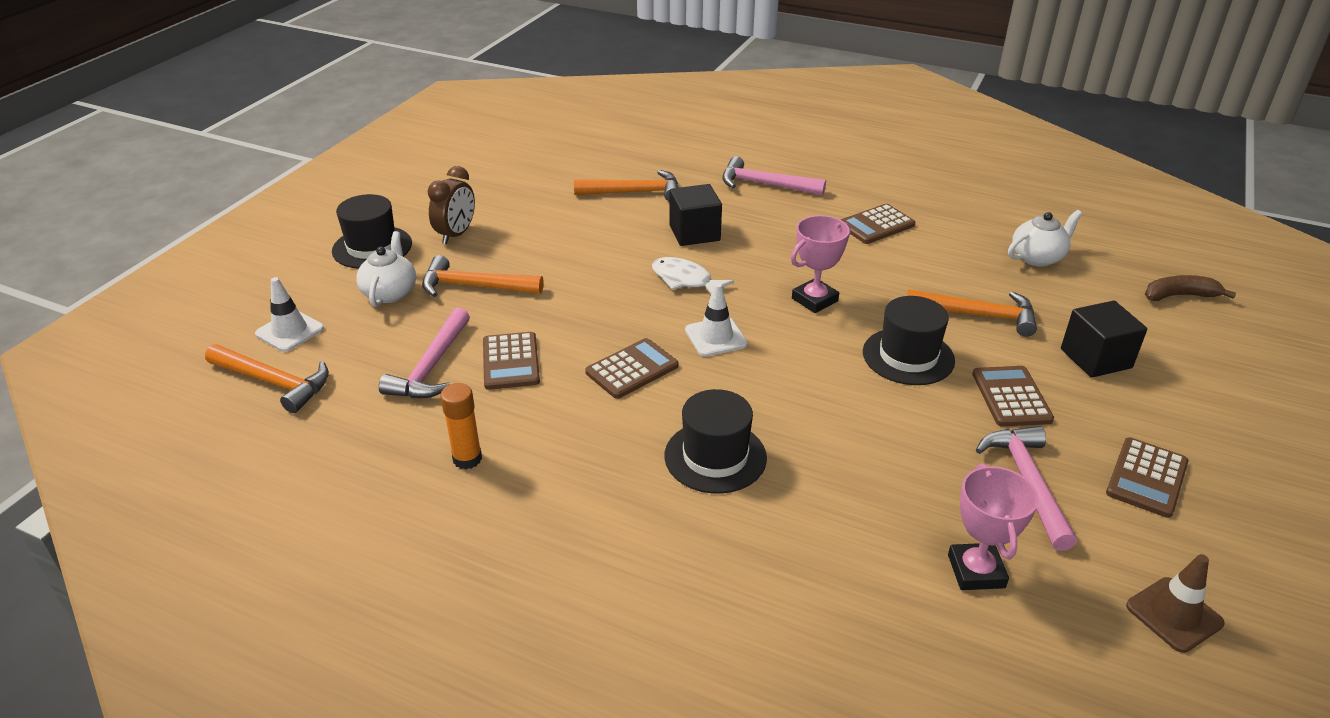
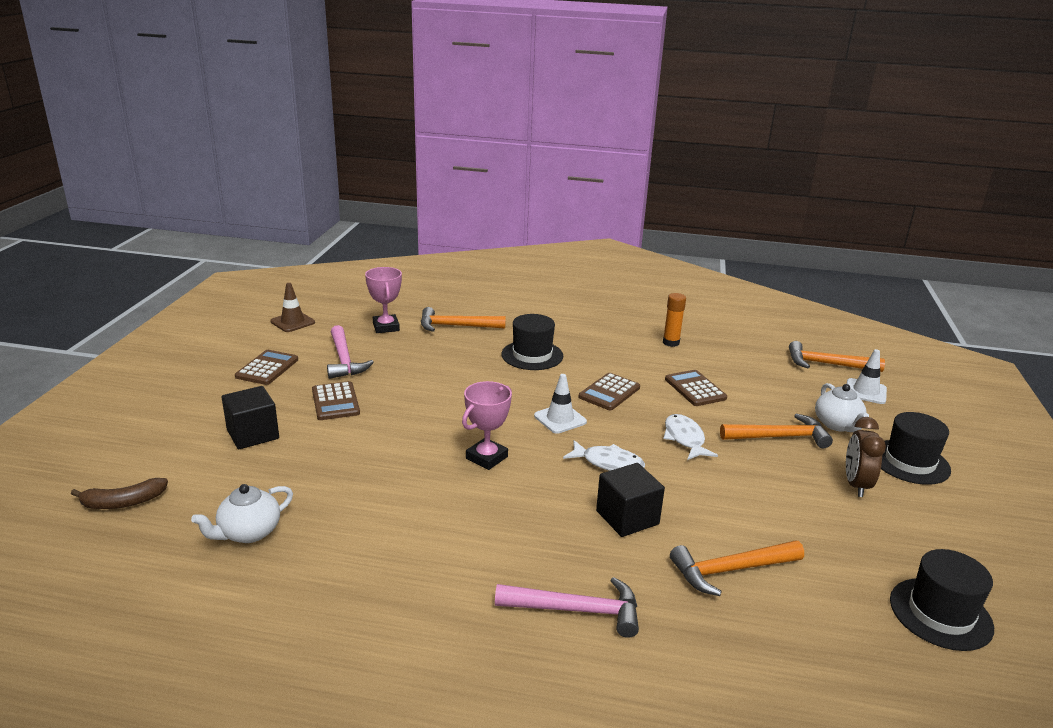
camera: 165 degrees right, 10 degrees down
(432, 366) = (743, 381): pink hammer -> none
(583, 296) = (685, 439): none -> white fish
(876, 225) = (427, 556): brown calculator -> none
(908, 356) = (407, 420): black hat -> black hat (940, 613)
(977, 315) = (339, 460): orange hammer -> orange hammer (456, 326)

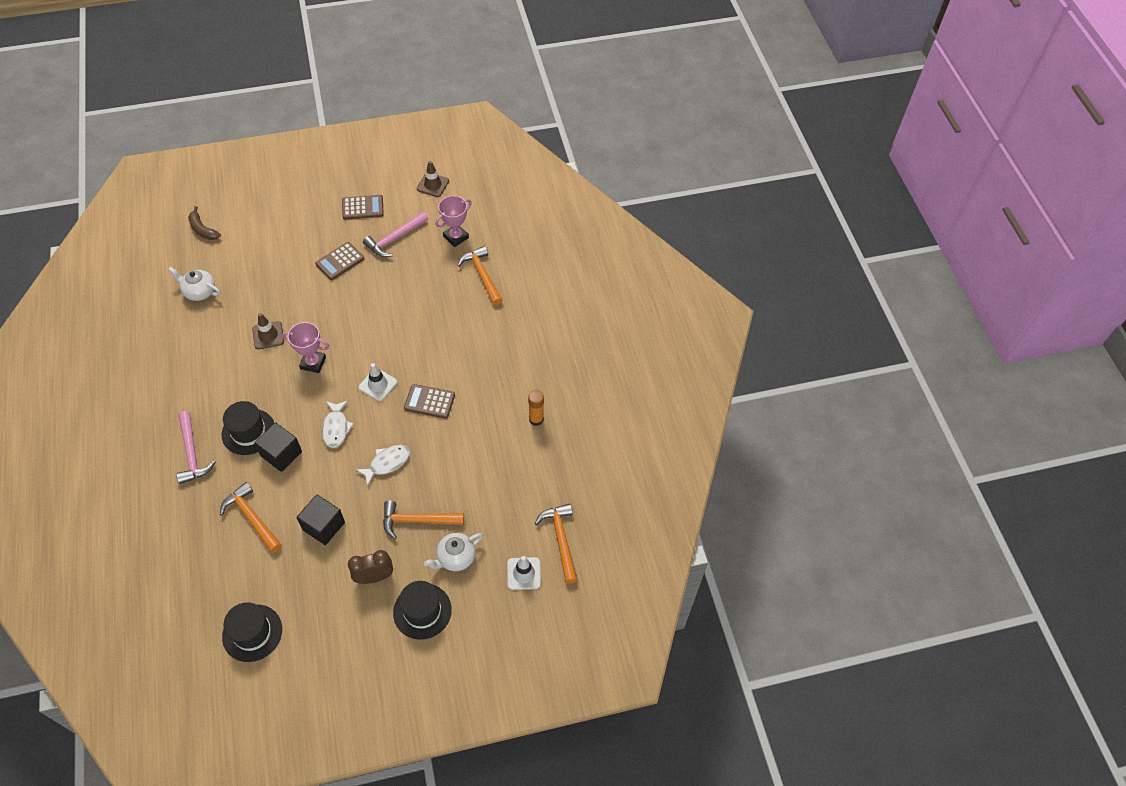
camera: 65 degrees right, 30 degrees up
(253, 434) = (286, 243): black cube -> black cube (323, 526)
(404, 484) = (268, 335): none -> brown traffic cone
(532, 355) = (461, 338): black hat -> black hat (248, 432)
(695, 389) = (464, 453): brown calculator -> none
(779, 437) = (418, 521): orange hammer -> orange hammer turned 120 degrees clockwise

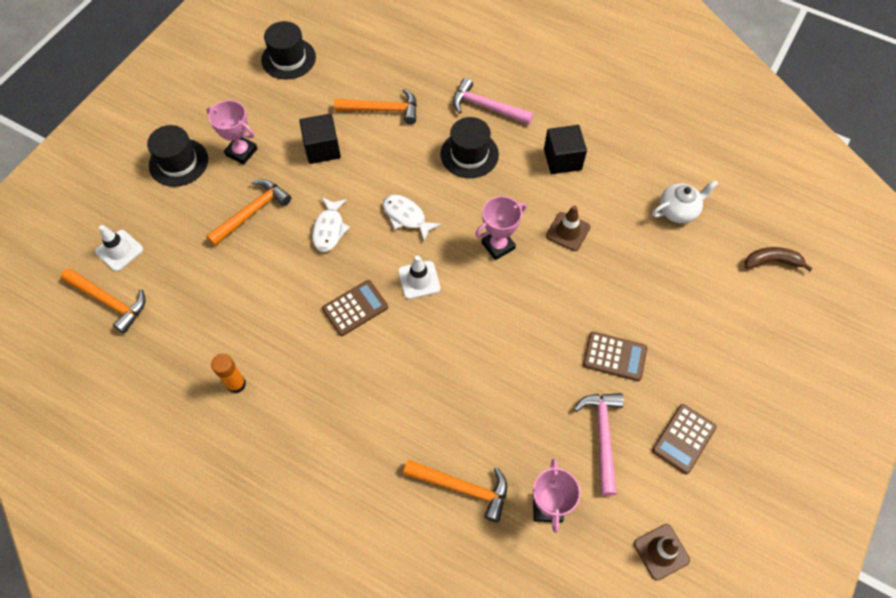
camera: 135 degrees right, 5 degrees up
(281, 454) = (422, 163): black cube -> black cube (562, 159)
(340, 261) = (614, 356): brown calculator -> brown calculator turned 105 degrees clockwise
(374, 577) = (241, 152): brown clock -> pink trophy
(455, 558) = (190, 214): white teapot -> none

